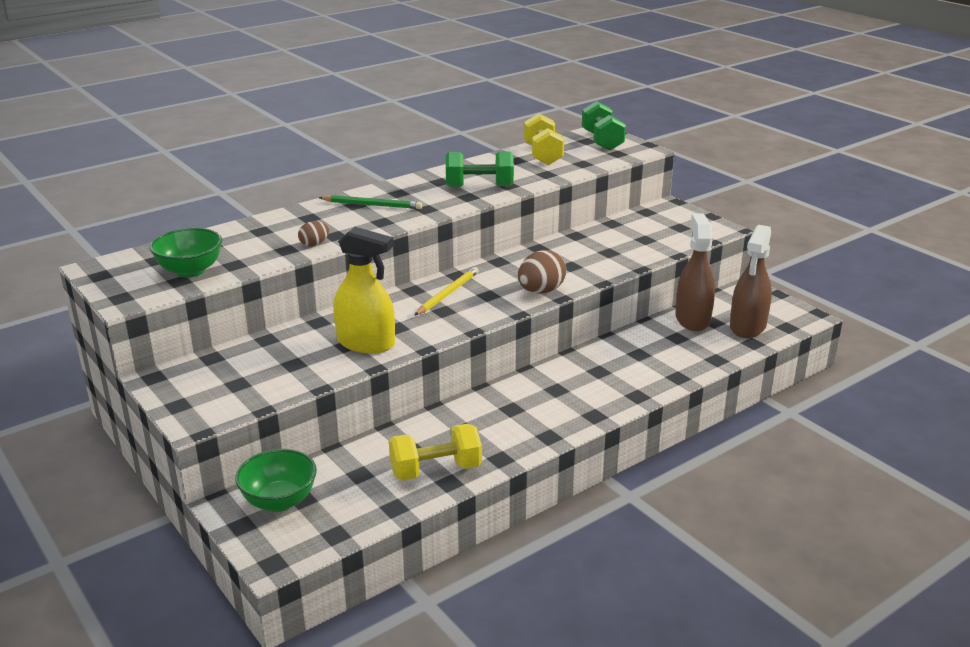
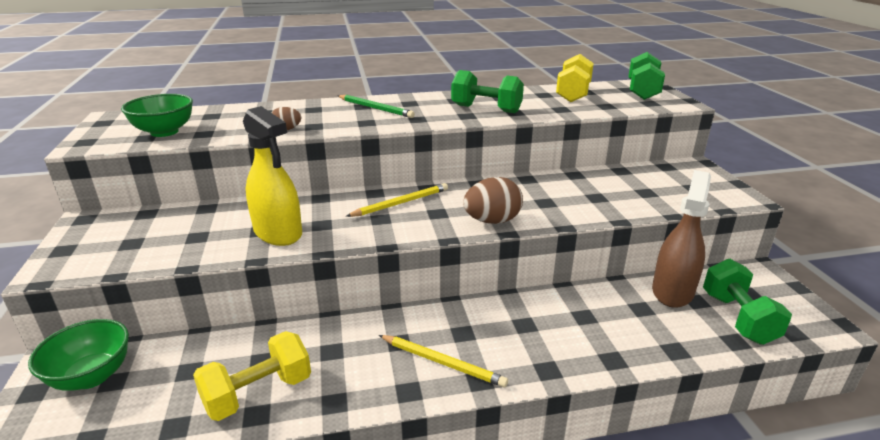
camera: 25 degrees right, 0 degrees up
(435, 470) = (258, 393): yellow dumbbell -> yellow dumbbell turned 45 degrees counterclockwise
(558, 412) = (443, 362): none -> yellow pencil
(747, 327) = (738, 318): brown spray bottle -> green dumbbell

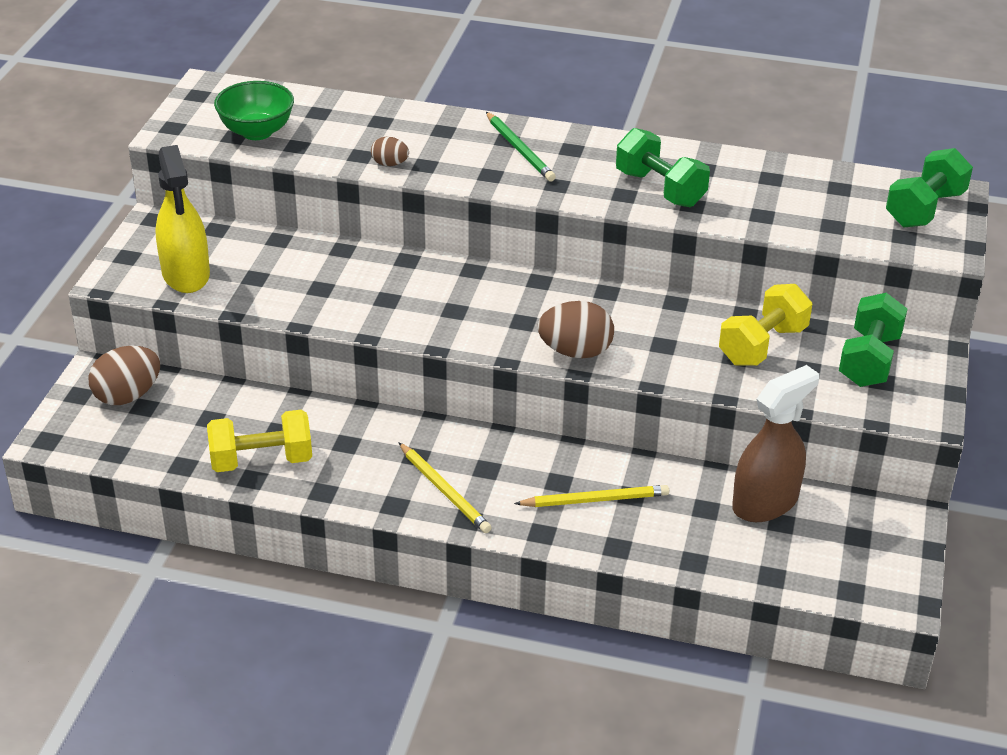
camera: 25 degrees right, 10 degrees up
(92, 376) = (128, 396): green bowl -> brown egg
(278, 233) = (336, 297): yellow spray bottle -> yellow spray bottle (186, 274)
(401, 203) = (492, 295): yellow pencil -> yellow pencil (595, 500)
(573, 94) = (814, 188): yellow dumbbell -> yellow dumbbell (762, 345)
(738, 318) = (806, 556): green dumbbell -> green dumbbell (869, 360)

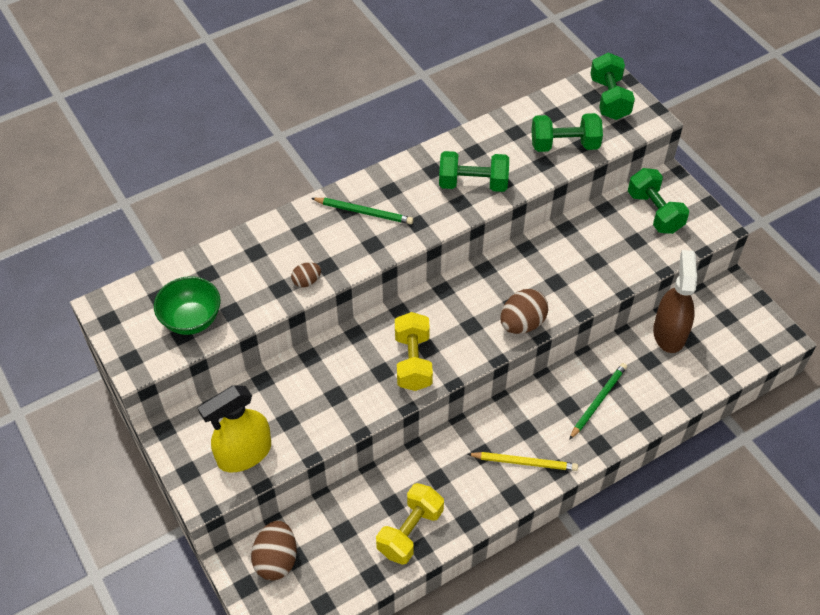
camera: 45 degrees left, 15 degrees up
(186, 274) = (244, 453): yellow spray bottle -> yellow spray bottle turned 120 degrees clockwise
(595, 500) = (598, 401): yellow pencil -> green pencil
(762, 345) = (599, 243): yellow dumbbell -> yellow dumbbell (413, 362)
(809, 215) = (564, 145): none -> green dumbbell

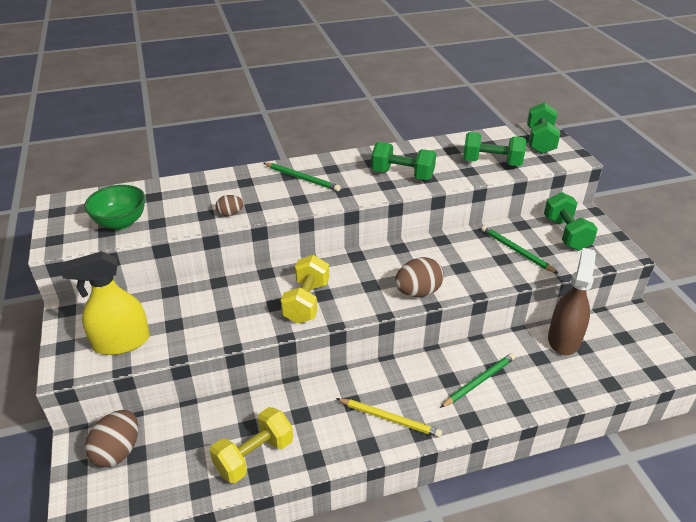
camera: 15 degrees right, 15 degrees down
(608, 247) = (516, 251): none -> green pencil

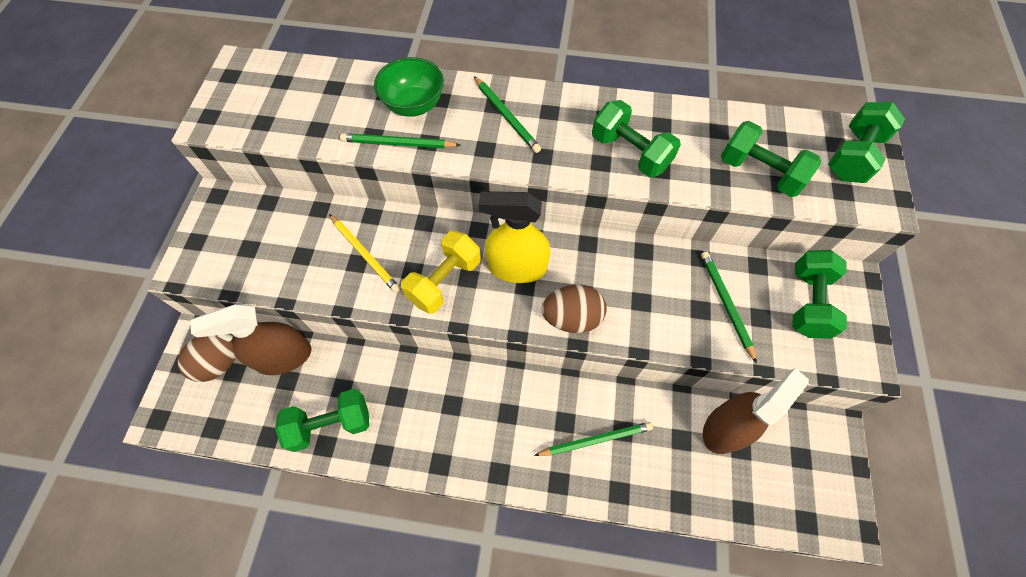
camera: 25 degrees right, 25 degrees up
(121, 222) = (282, 115): green bowl -> green bowl (414, 105)
(121, 342) = (244, 258): yellow spray bottle -> yellow spray bottle (517, 267)
(179, 425) = (283, 357): none -> brown spray bottle
(230, 214) = (398, 144): brown egg -> green pencil
(254, 456) = (331, 424): yellow dumbbell -> green dumbbell
(390, 419) = (477, 443): yellow pencil -> yellow pencil (365, 254)

